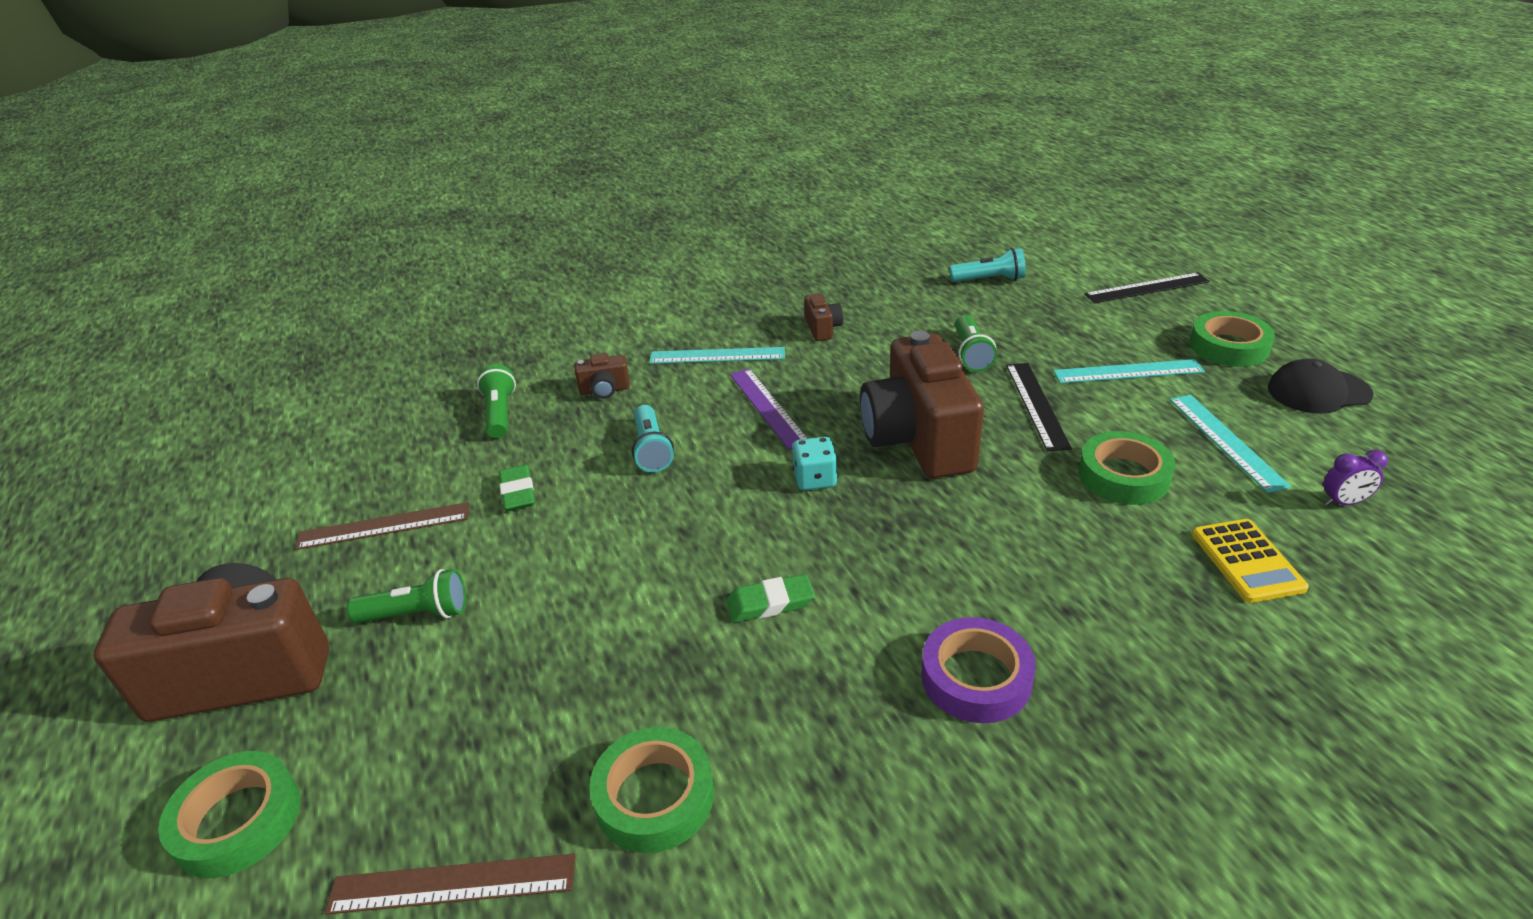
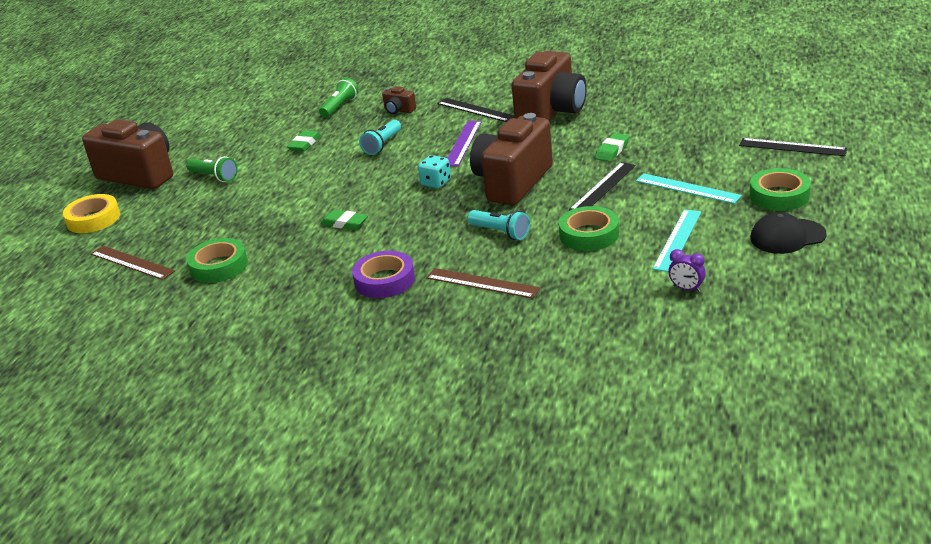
camera: 40 degrees right, 5 degrees down
(237, 821) = (93, 219): green tape -> yellow tape
(384, 526) = (239, 140): brown ruler -> brown ruler (482, 283)
(717, 356) = (475, 110): turquoise ruler -> black ruler
(823, 329) = (551, 112): brown camera -> brown camera, size x2.42
(971, 354) = (612, 150): green flashlight -> green eraser
(989, 280) = (696, 113): turquoise flashlight -> turquoise flashlight (500, 232)
(1247, 561) = (583, 291): yellow calculator -> none
(1318, 391) = (787, 236): black cap -> black cap turned 45 degrees counterclockwise

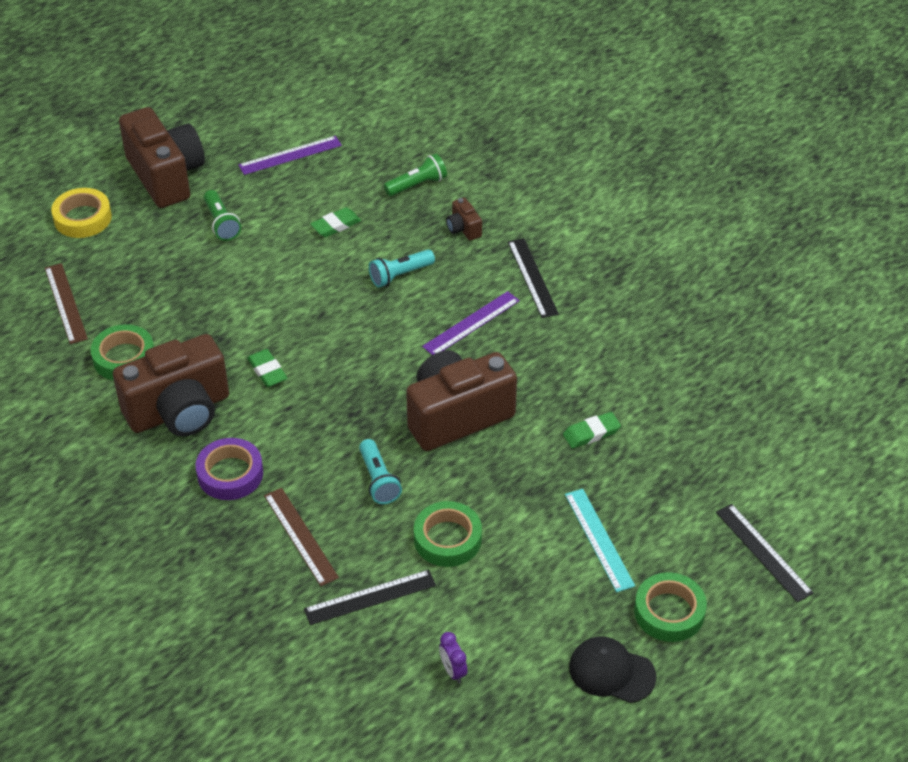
camera: 30 degrees right, 15 degrees up
(227, 130) = (290, 155): none -> purple ruler
(436, 183) = (392, 367): turquoise dice -> none
(551, 112) = (598, 332): brown camera -> brown camera (179, 411)
(603, 187) = (527, 482): black ruler -> black ruler (370, 597)
(677, 240) = (513, 603): turquoise ruler -> none

